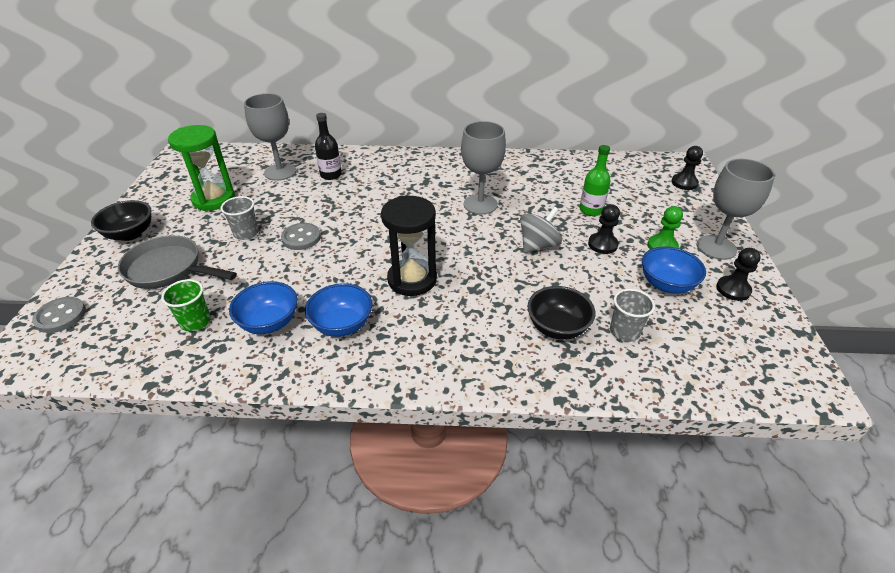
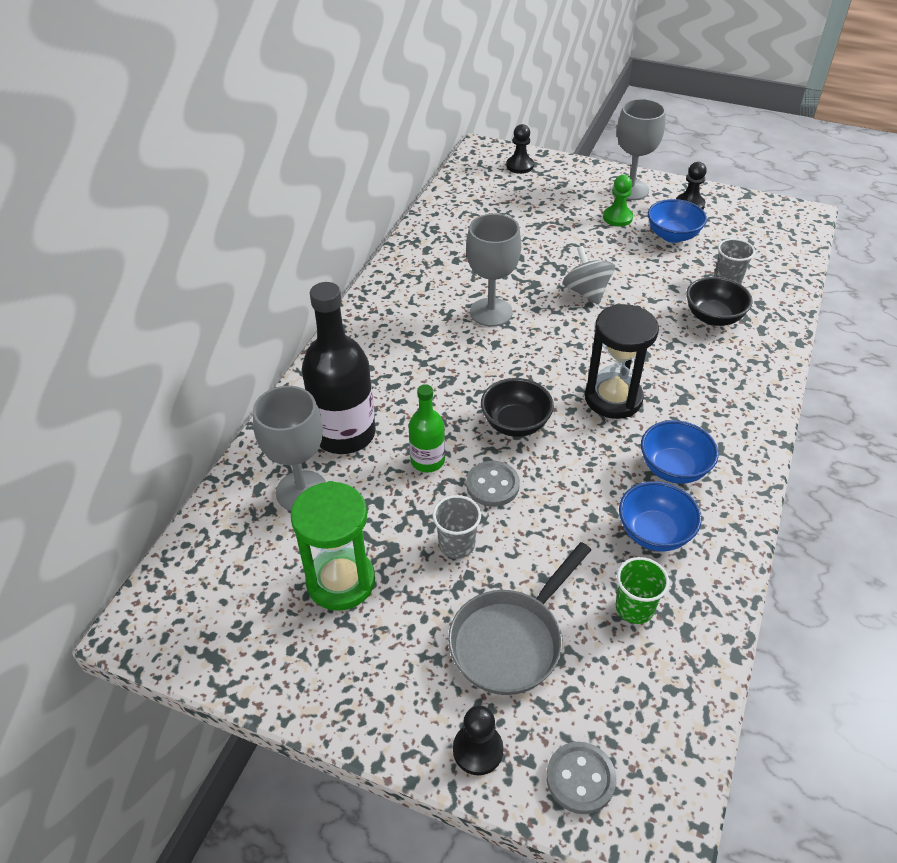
camera: 70 degrees left, 5 degrees up
(130, 234) = (393, 698): black bowl -> black bowl (515, 424)
(331, 175) = (344, 434): black bottle -> black bottle, size x1.85
(591, 210) = (539, 238): green bottle -> green bottle (427, 461)
(602, 244) = (601, 251): black pawn -> black pawn (478, 750)

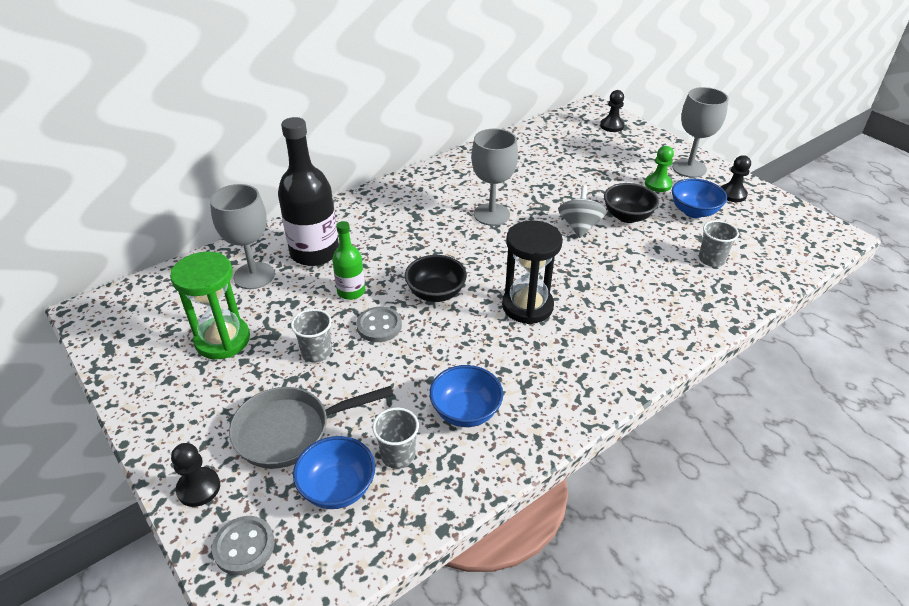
camera: 30 degrees right, 5 degrees down
(634, 608) = (398, 455): green cup -> grey cup
(673, 468) = (527, 374): blue bowl -> blue bowl (338, 488)
(713, 317) = (671, 281): black bowl -> black bowl (627, 216)

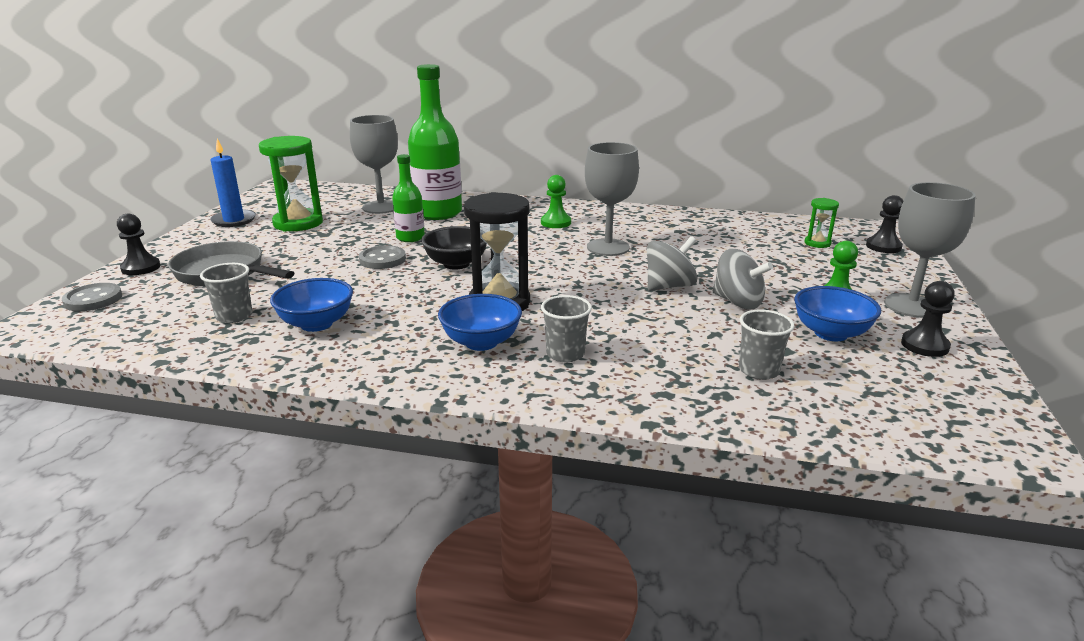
camera: 50 degrees right, 15 degrees down
(150, 379) = (234, 220): none -> blue candle
(315, 253) = (438, 213): black bottle -> green bottle
(316, 352) = (322, 252): grey cup -> grey cup (565, 354)
(338, 488) = (177, 308): blue bowl -> blue bowl (481, 342)
(417, 210) = (556, 223): none -> green pawn
(582, 141) = (817, 243): none -> green hourglass
(627, 216) = (737, 302): black bowl -> grey spinning top

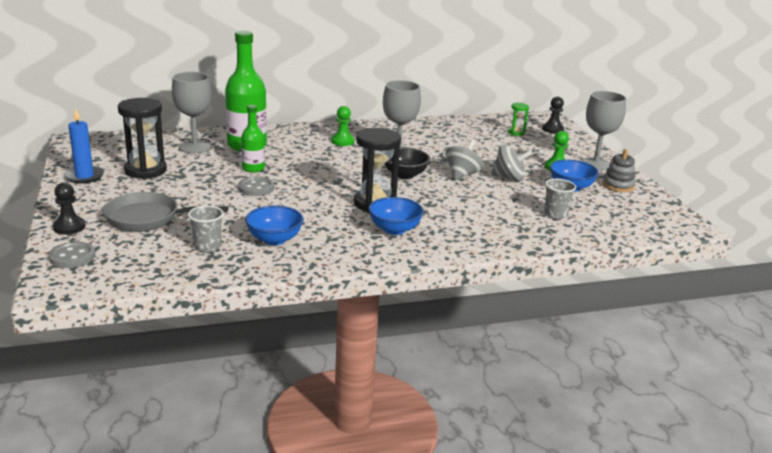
camera: 30 degrees left, 0 degrees up
(298, 223) = (145, 170): green hourglass -> black hourglass
(456, 264) = (313, 182): black bowl -> black bowl (404, 175)
(565, 354) = (450, 226): grey cup -> none
(924, 345) = (618, 185): black pawn -> grey stacking toy

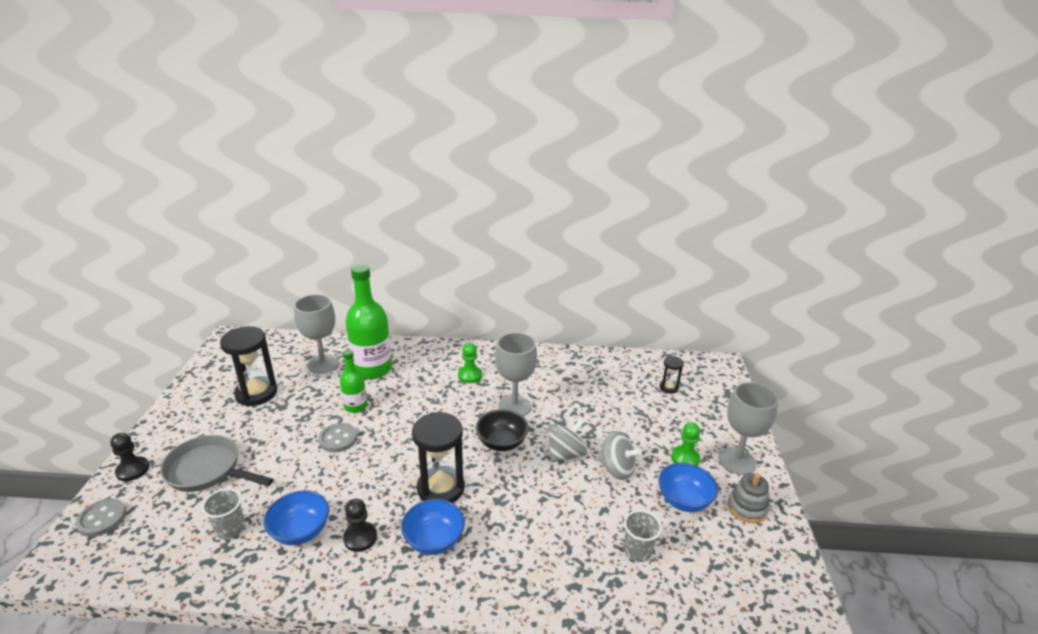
camera: 20 degrees right, 5 degrees up
(84, 176) = (199, 393): blue candle -> none
(516, 133) = (668, 387): green hourglass -> black hourglass
(552, 129) = (715, 388): black pawn -> black pawn (360, 538)

